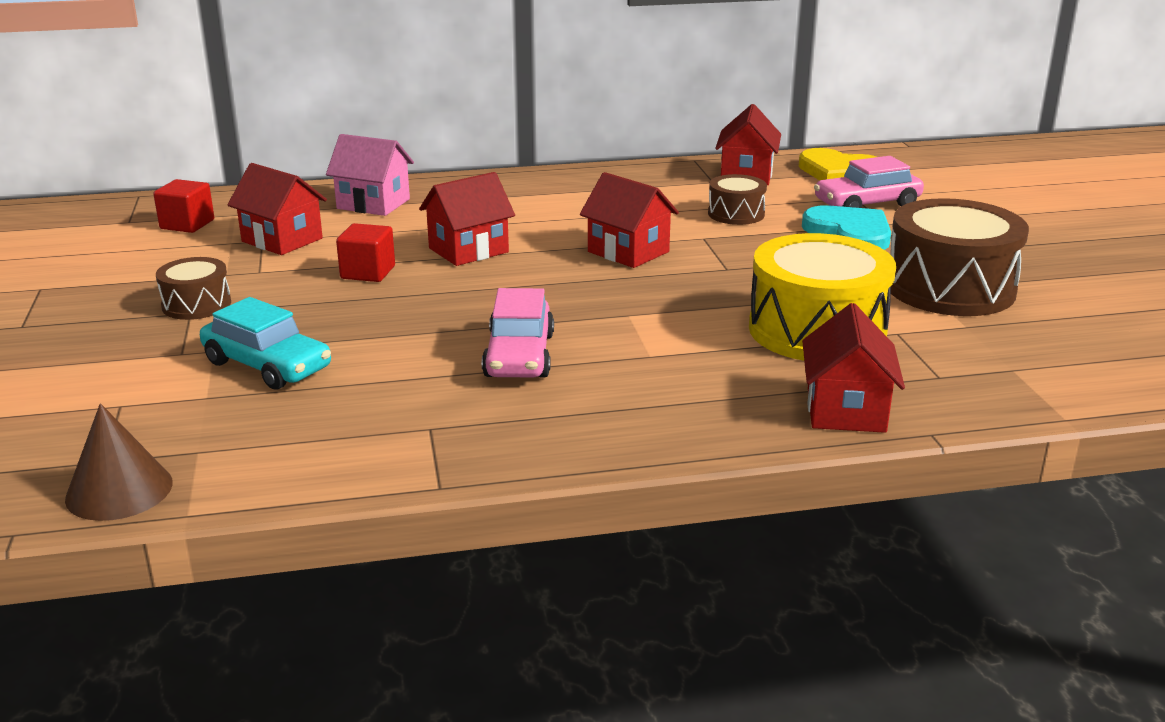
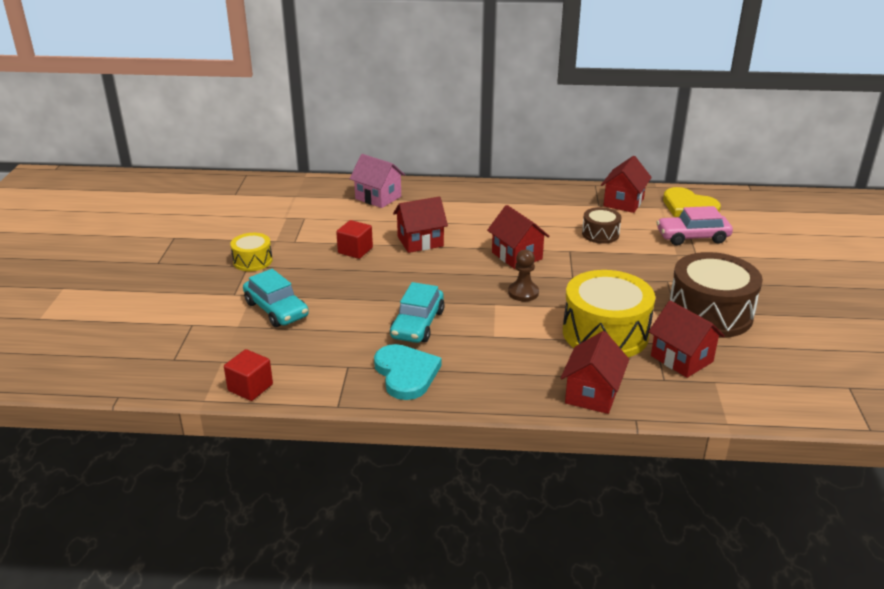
camera: 15 degrees right, 5 degrees up
(119, 490) = (175, 379): brown cone -> none
(187, 224) = (266, 200): red cube -> red cube (250, 387)
(196, 304) = (252, 261): brown drum -> yellow drum
(282, 240) = (315, 219): red house -> red house (681, 359)
(519, 355) = (417, 324): pink car -> turquoise car
(664, 295) = (523, 293): none -> brown pawn
(850, 233) = (668, 259): turquoise heart -> turquoise heart (406, 374)

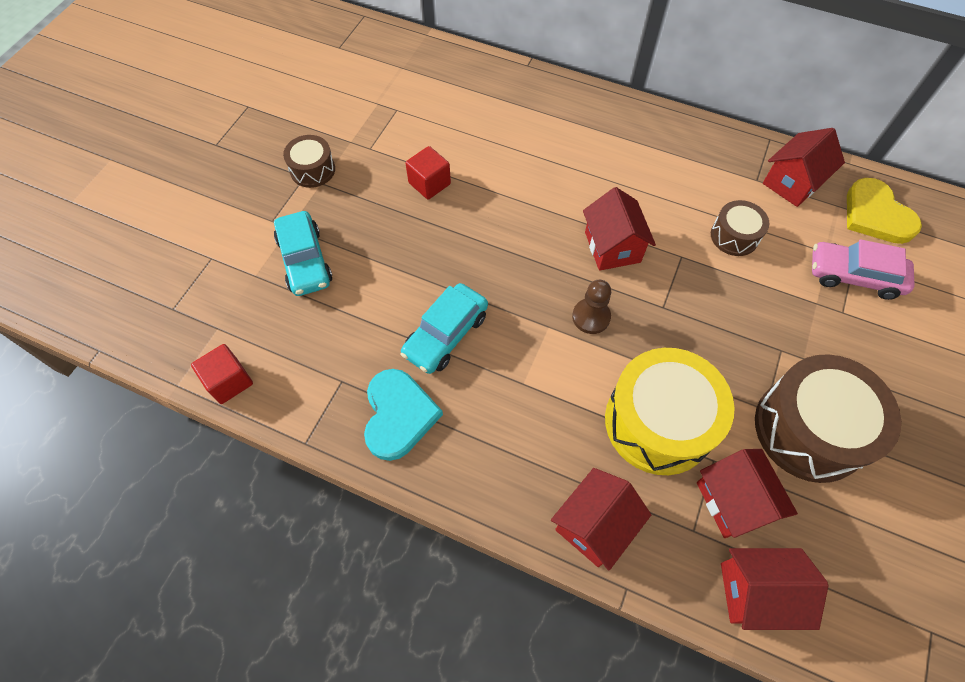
camera: 20 degrees right, 30 degrees up
(252, 261) = (312, 170): yellow drum -> brown drum
(378, 198) = (493, 95): pink house -> none
(420, 241) = (509, 188): red house -> red house (756, 592)

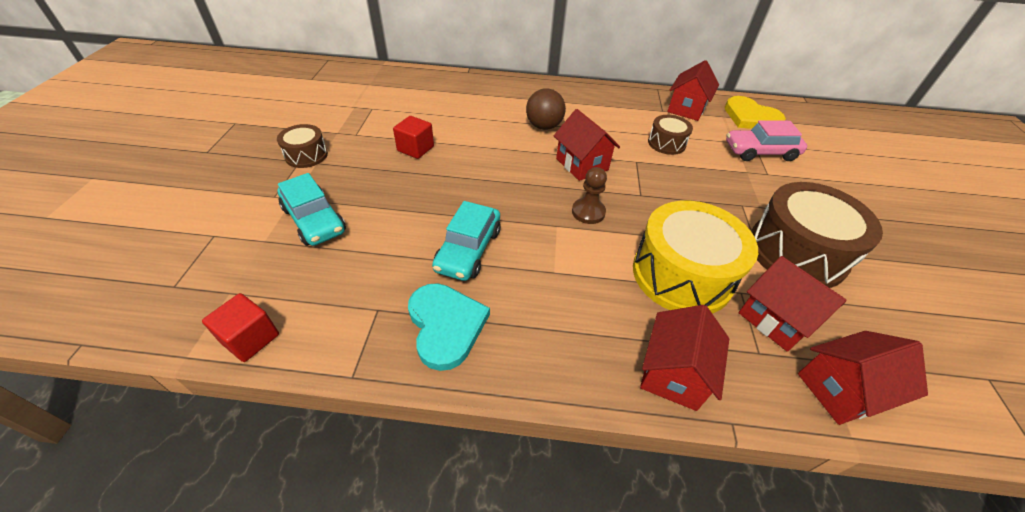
camera: 20 degrees left, 15 degrees down
(589, 178) = (543, 126): none -> brown ball

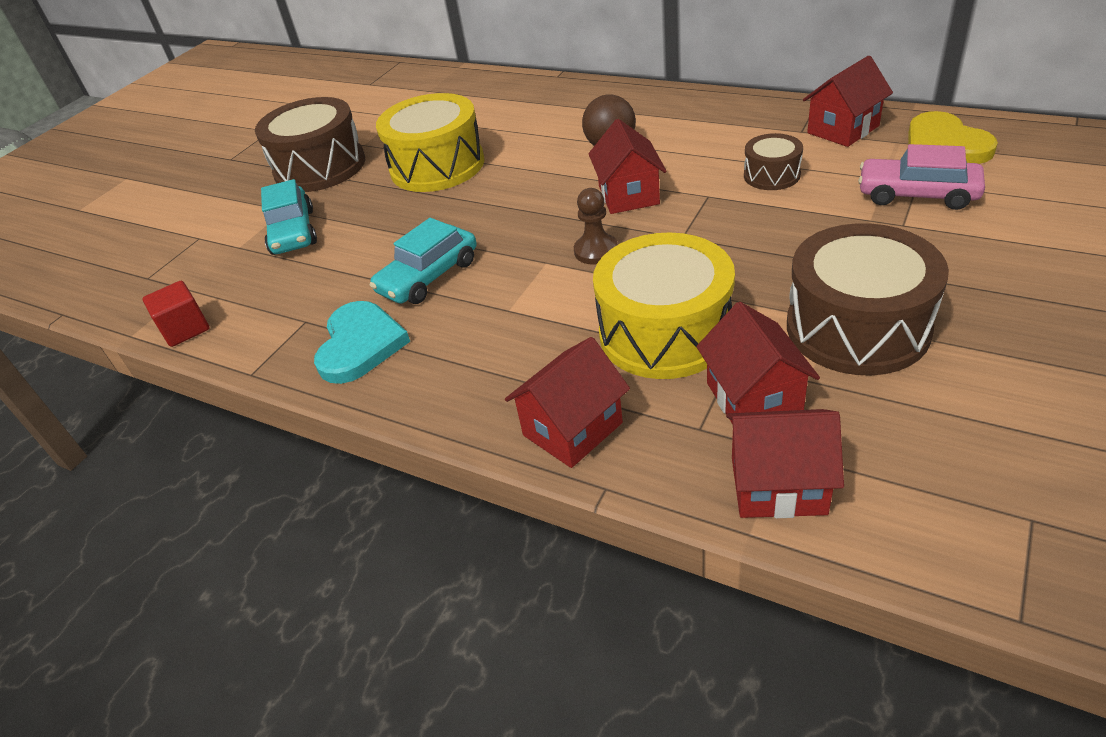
camera: 30 degrees right, 5 degrees down
(306, 155) = (320, 167): brown drum -> brown drum, size x1.95
(415, 149) = (437, 166): red cube -> yellow drum

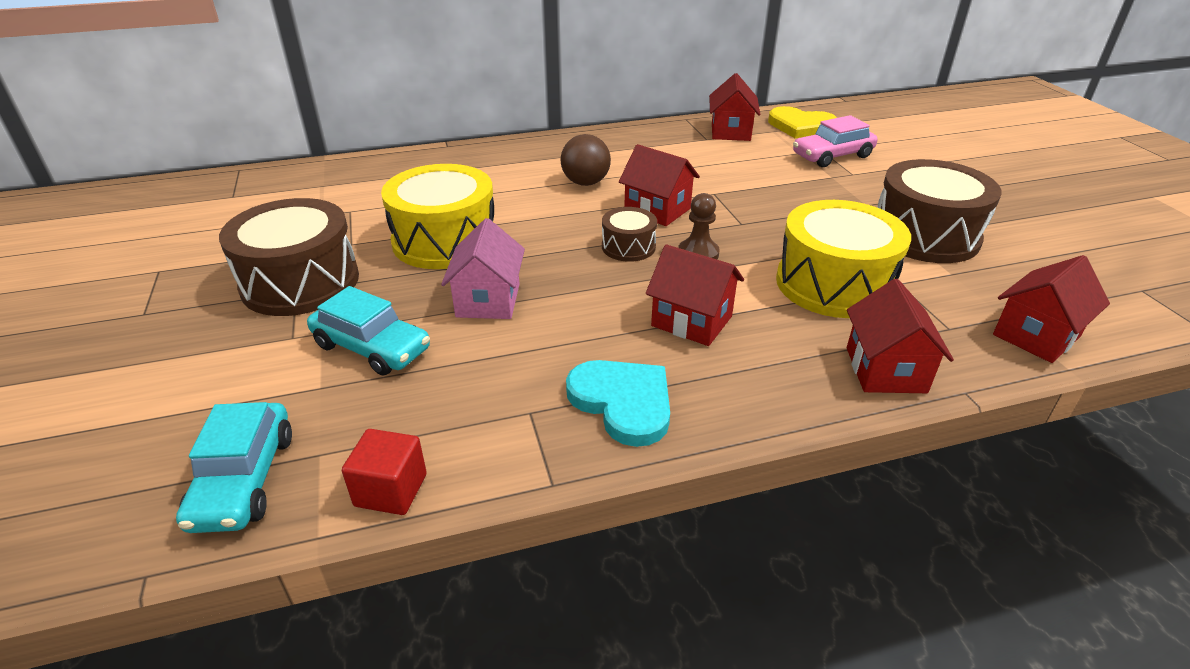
camera: 50 degrees left, 5 degrees down
(395, 227) = (488, 300): none -> pink house
(428, 276) = (592, 324): turquoise car -> turquoise car (244, 479)
(753, 398) = (945, 297): red house -> red house (691, 321)
(771, 175) = (733, 169): brown drum -> brown drum (628, 247)

